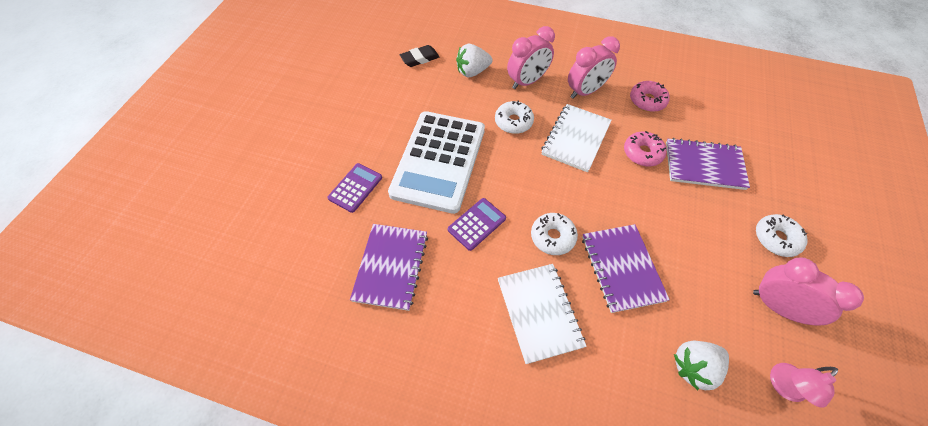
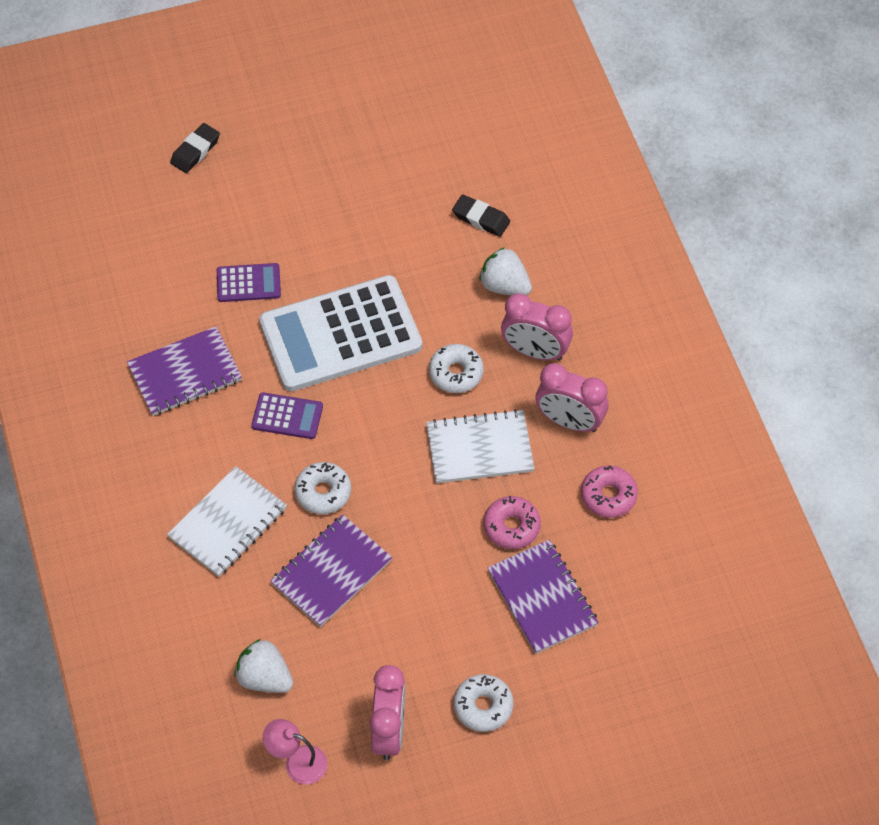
camera: 55 degrees right, 0 degrees up
(228, 160) = (195, 151): none -> black eraser

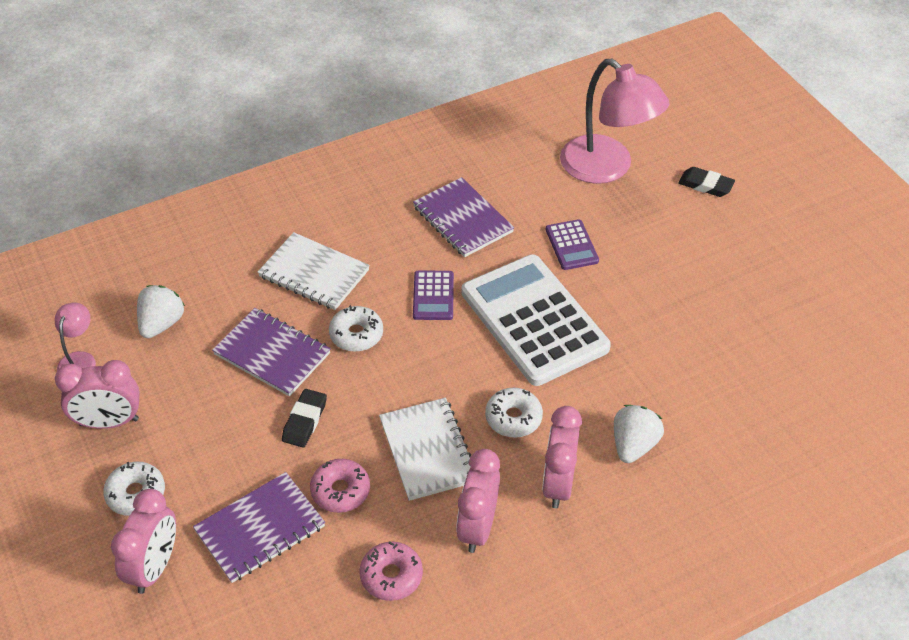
camera: 80 degrees right, 10 degrees down
(145, 229) = (607, 168): none -> pink lamp
(481, 218) = (712, 412): black eraser -> black eraser (304, 421)
(569, 691) = (154, 567): none -> pink clock

